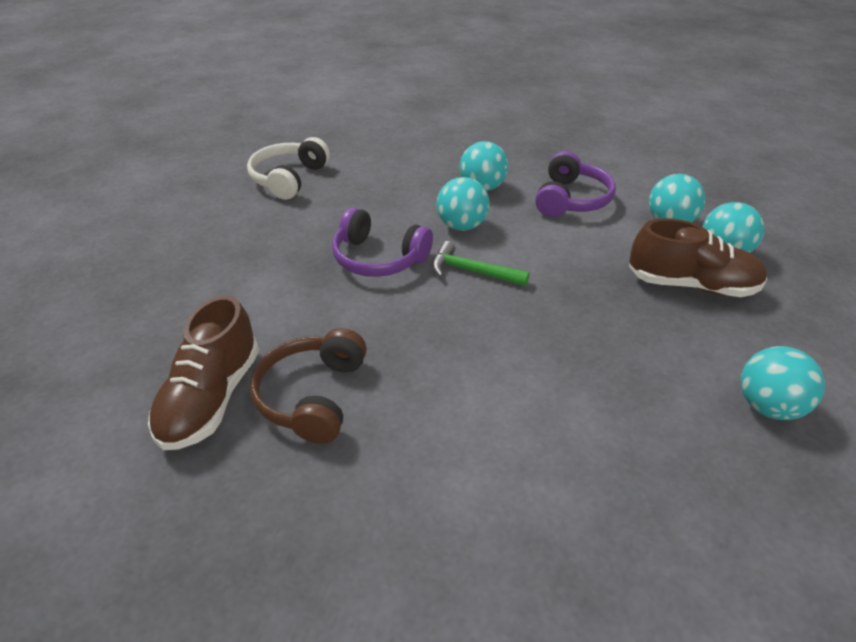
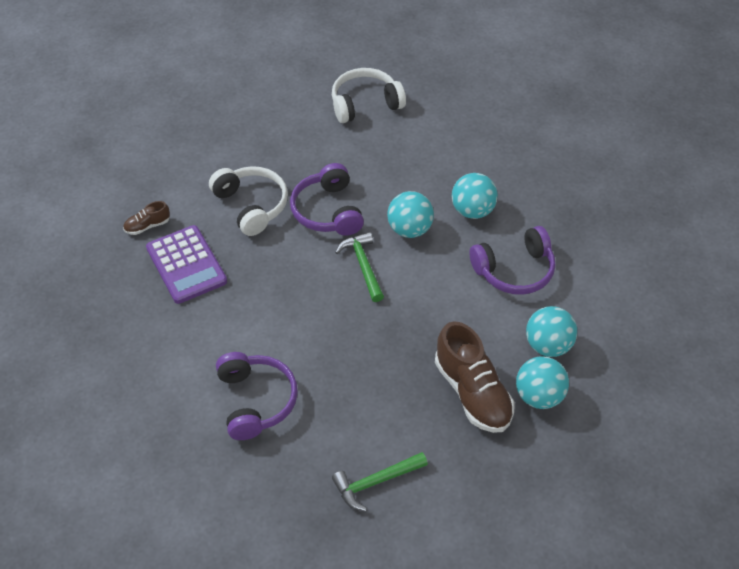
camera: 50 degrees right, 10 degrees up
(211, 398) = (147, 226): brown shoe -> brown shoe, size x0.47
(302, 302) = (251, 206): none -> white headphones
(313, 396) = (186, 265): brown headphones -> purple calculator
(577, 445) = (255, 401): none -> purple headphones
(767, 406) = (375, 482): turquoise ball -> green hammer

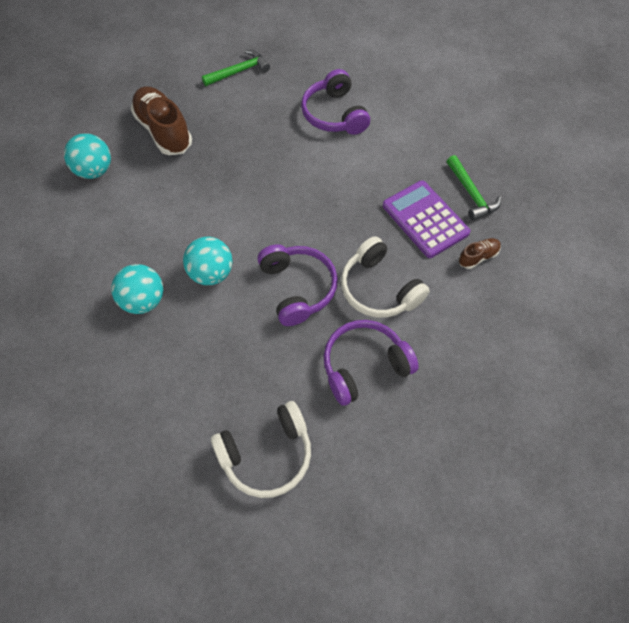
camera: 175 degrees right, 10 degrees up
(363, 265) = (257, 231): green hammer -> green hammer (471, 194)
(514, 270) = (111, 236): purple headphones -> purple headphones (364, 366)
(539, 396) = (111, 132): turquoise ball -> none

